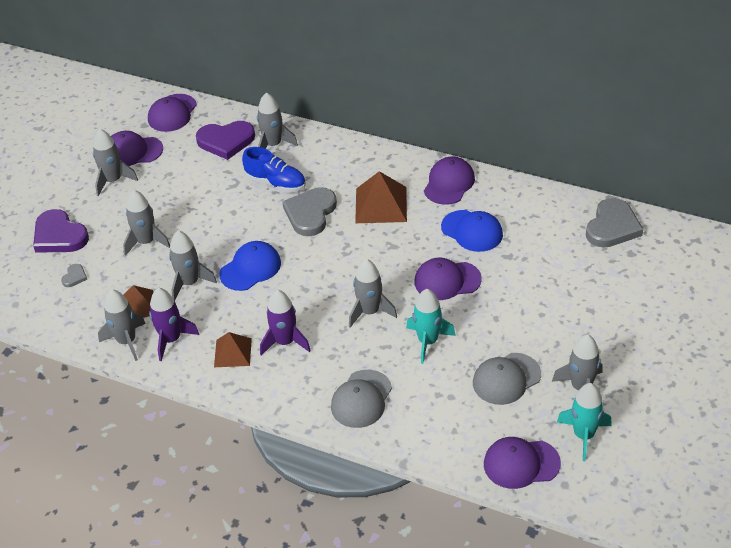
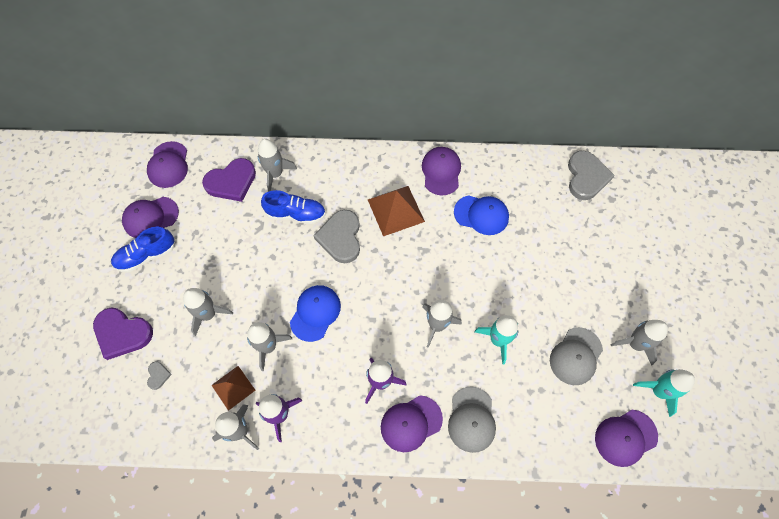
camera: 25 degrees left, 20 degrees up
(113, 180) = (146, 255): grey rocket -> blue shoe
(232, 352) = (341, 409): brown pyramid -> none
(447, 280) = (484, 272): purple cap -> purple cap (411, 423)

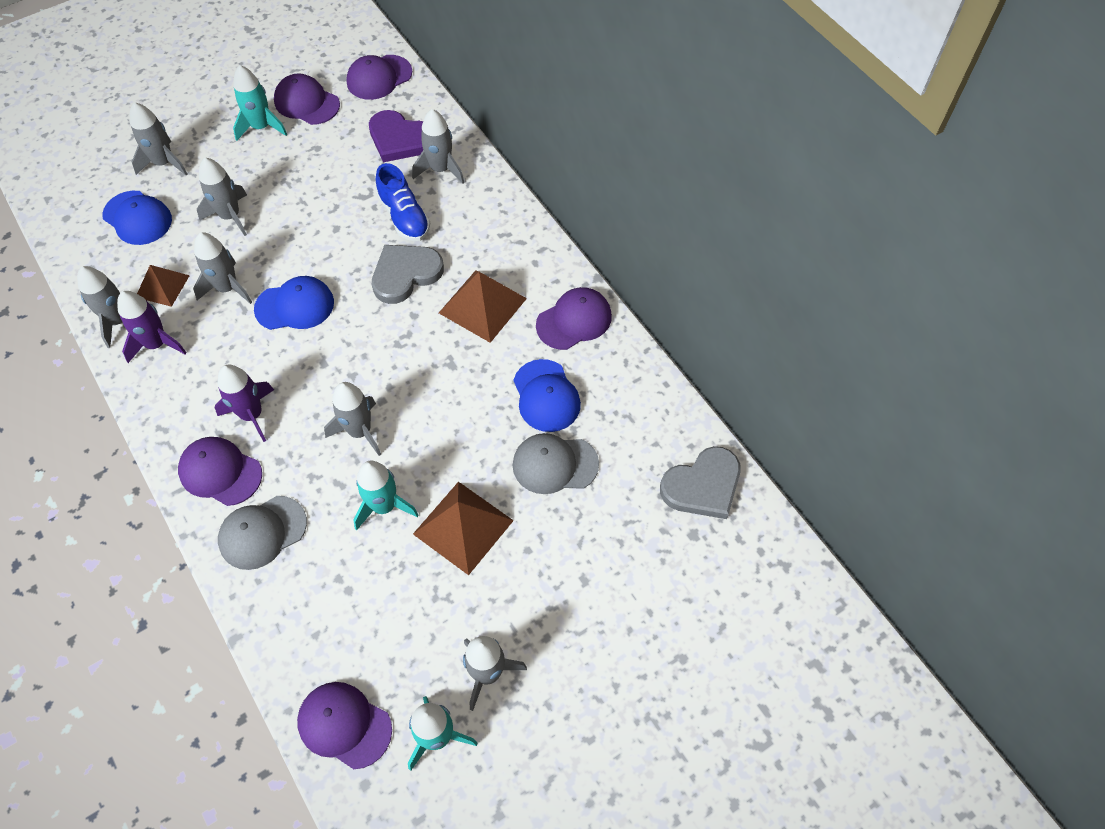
camera: 55 degrees right, 5 degrees down
(122, 333) = (164, 163): purple heart -> grey rocket
(146, 255) = (261, 127): blue shoe -> turquoise rocket
(158, 375) = (137, 218): grey heart -> blue cap
(538, 305) = (463, 527): none -> brown pyramid
(576, 356) = (421, 607): grey cap -> grey cap (555, 464)

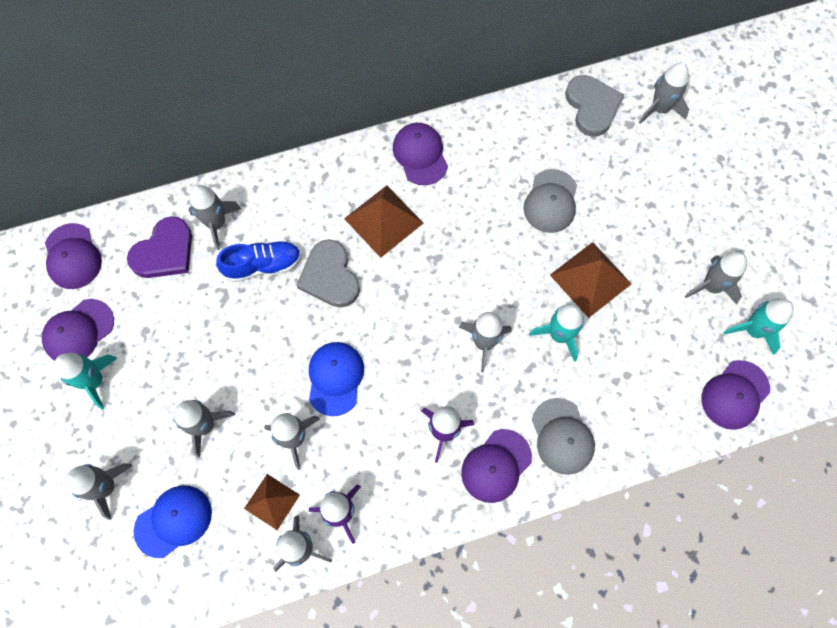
camera: 75 degrees left, 10 degrees up
(546, 396) = (487, 192): blue cap -> none
(730, 568) = (660, 109): none -> grey rocket

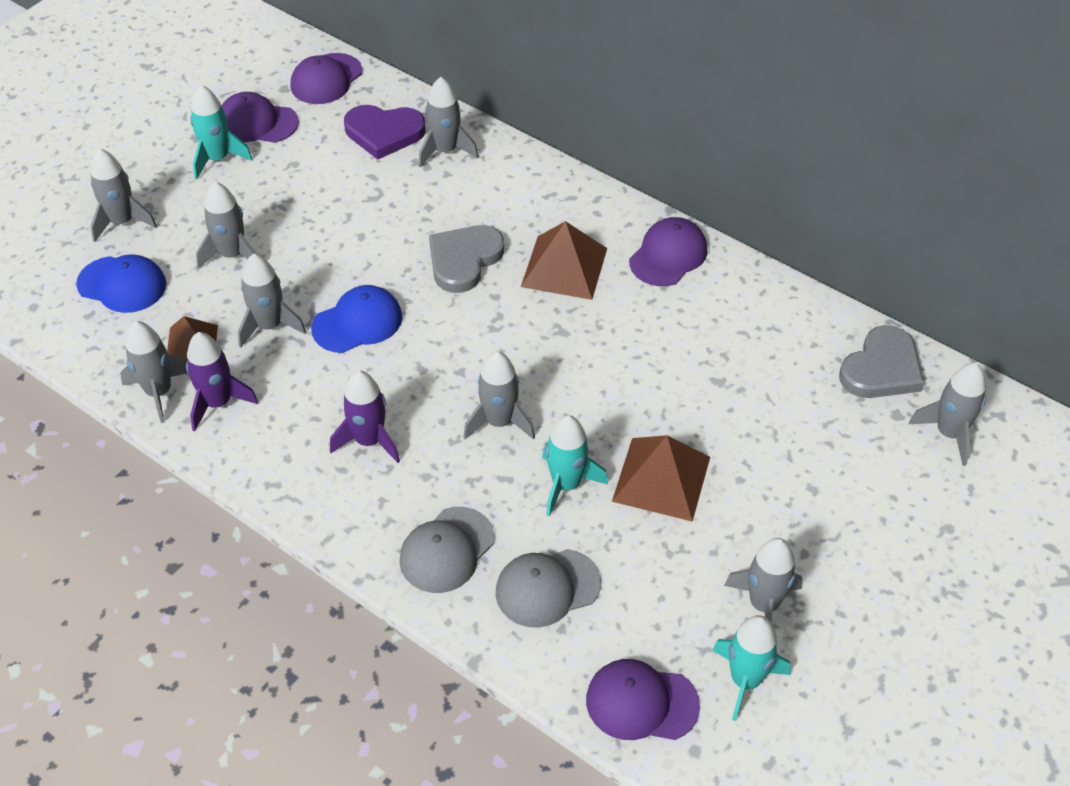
camera: 55 degrees right, 20 degrees down
(263, 265) = (431, 206): blue shoe -> none
(496, 466) = (365, 507): purple cap -> none
(551, 201) = (723, 393): grey cap -> grey cap (547, 588)

